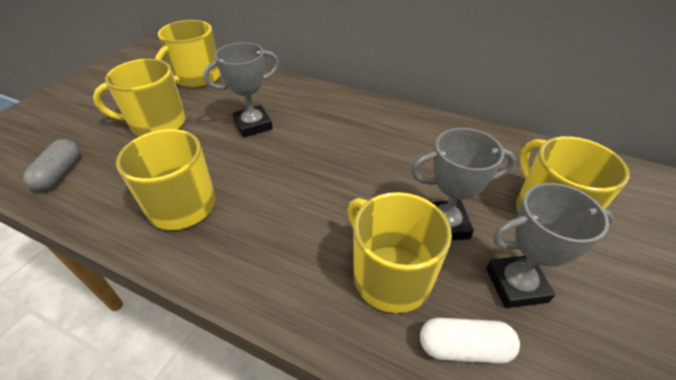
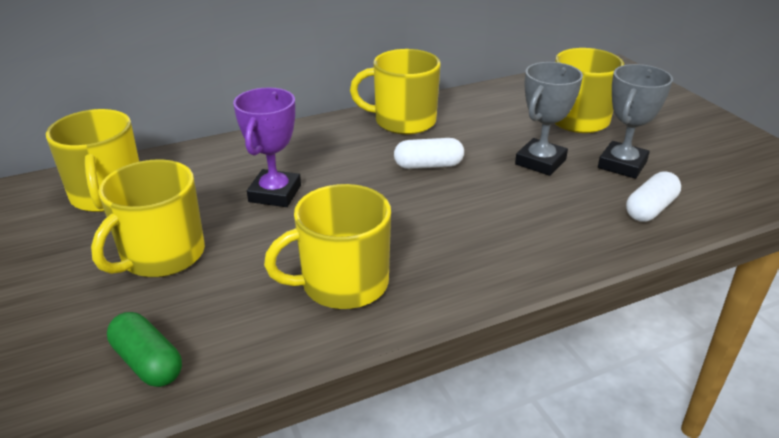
camera: 50 degrees left, 10 degrees down
(60, 174) = (148, 362): grey capsule -> green capsule
(253, 125) = (275, 193): grey trophy -> purple trophy
(360, 167) = (428, 165): none -> white capsule
(390, 276) = (563, 208): yellow mug -> yellow mug (403, 121)

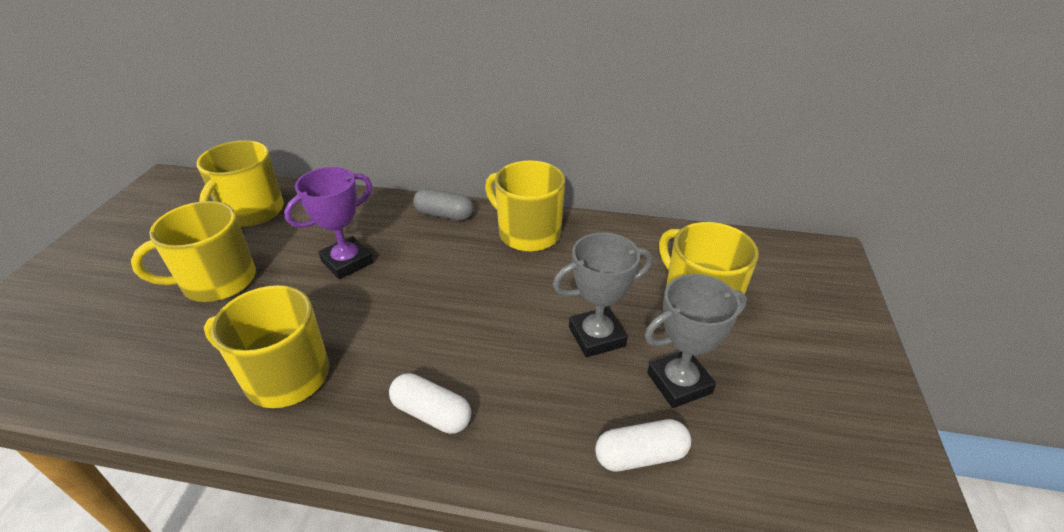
camera: 35 degrees right, 5 degrees up
(148, 362) = (104, 369): green capsule -> none
(314, 133) = (444, 215): none -> grey capsule
(428, 165) = (491, 290): white capsule -> white capsule (431, 413)

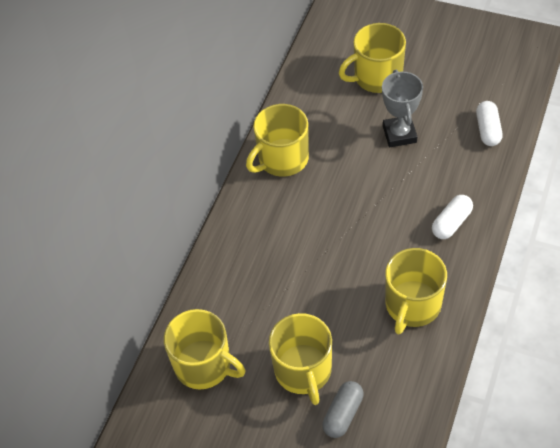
camera: 75 degrees left, 15 degrees up
(347, 262) = (295, 280): purple trophy -> none
(444, 215) = (244, 214): grey capsule -> grey capsule (343, 414)
(679, 383) = (441, 102): grey trophy -> none

